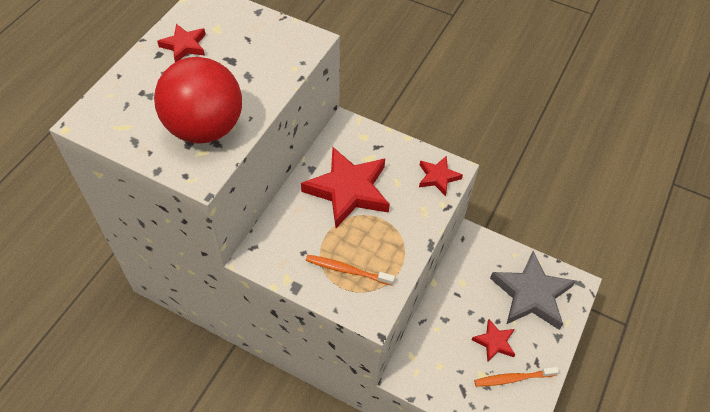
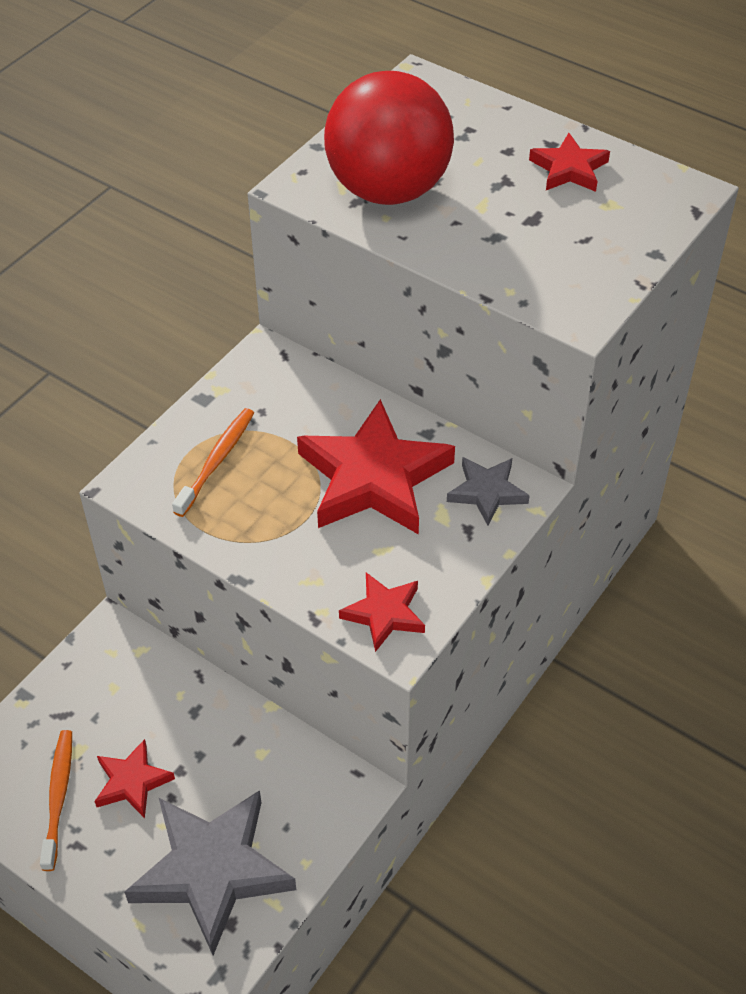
camera: 100 degrees right, 5 degrees down
(351, 140) = (487, 492): none -> grey star

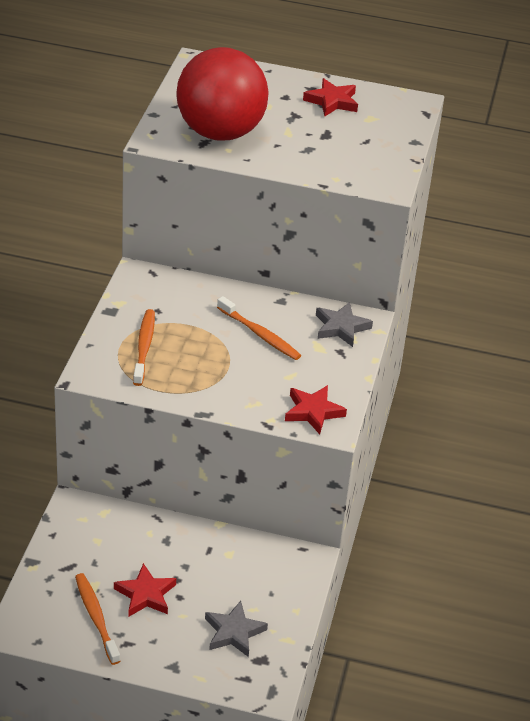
camera: 25 degrees left, 10 degrees down
(212, 871) = (234, 632): grey star -> grey star, size x0.51
(373, 477) = (260, 334): red star -> orange toothbrush

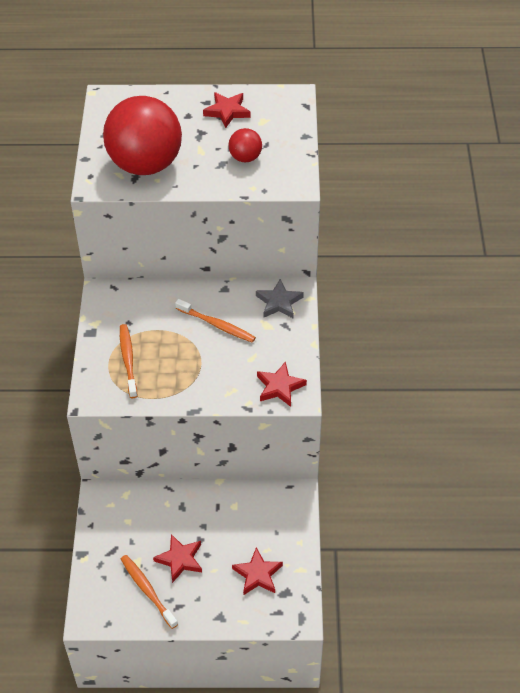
camera: 10 degrees left, 10 degrees up
(234, 632) = (258, 574): grey star -> red star
(337, 148) = (245, 158): none -> red ball

